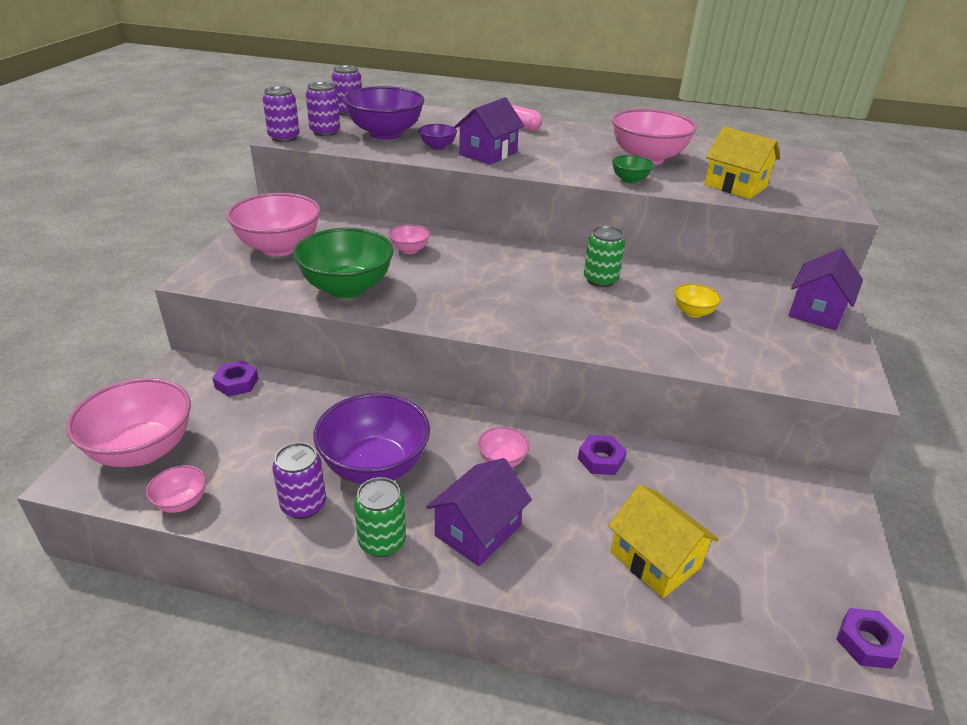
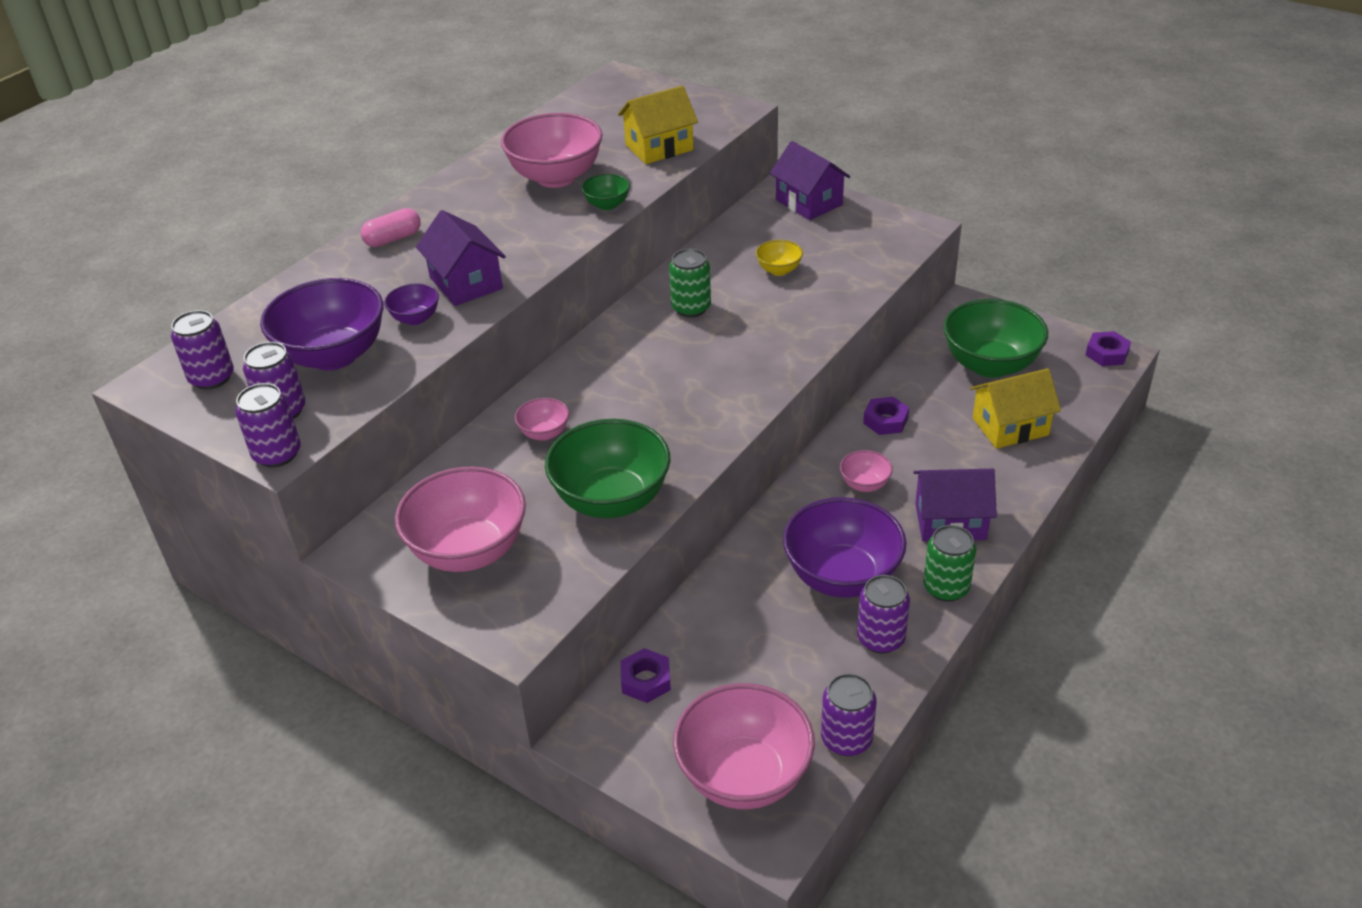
camera: 65 degrees left, 5 degrees up
(181, 502) = (846, 739): pink bowl -> purple can
(478, 530) = (950, 521): purple house -> purple house turned 60 degrees counterclockwise
(749, 527) = (990, 365): none -> green bowl

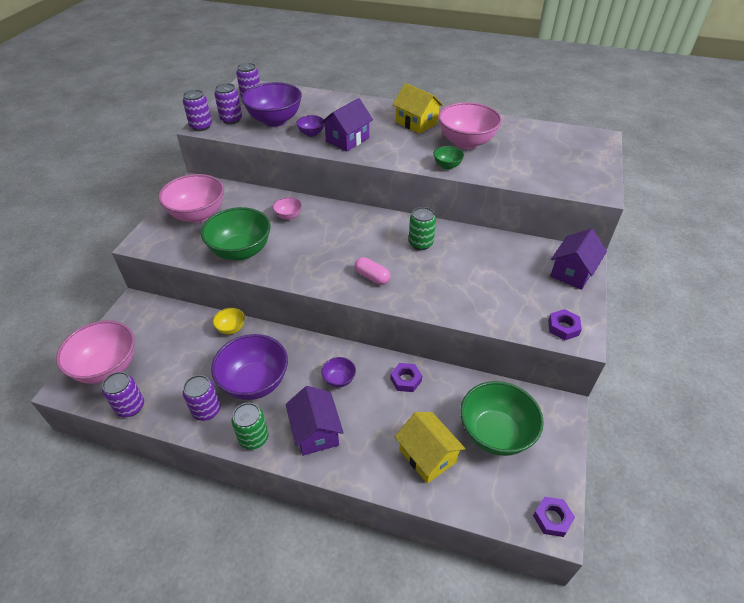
camera: 70 degrees right, 5 degrees up
(393, 239) = (377, 110): pink capsule -> pink capsule (372, 277)
(646, 680) = (169, 316): purple nut -> purple nut (563, 327)
(659, 147) = (526, 170): yellow house -> yellow house (416, 123)
(779, 270) = (481, 273): yellow bowl -> yellow bowl (231, 328)
(865, 484) = (339, 379): pink bowl -> purple bowl

